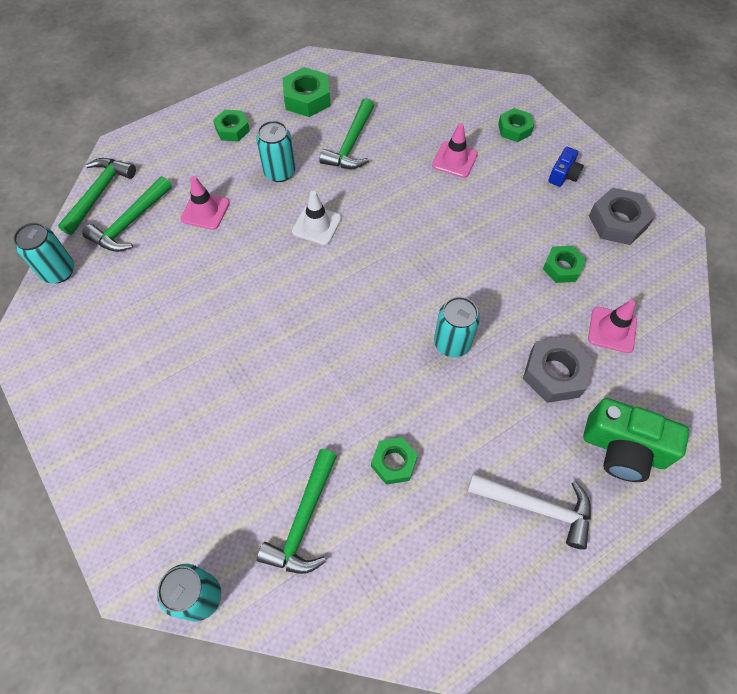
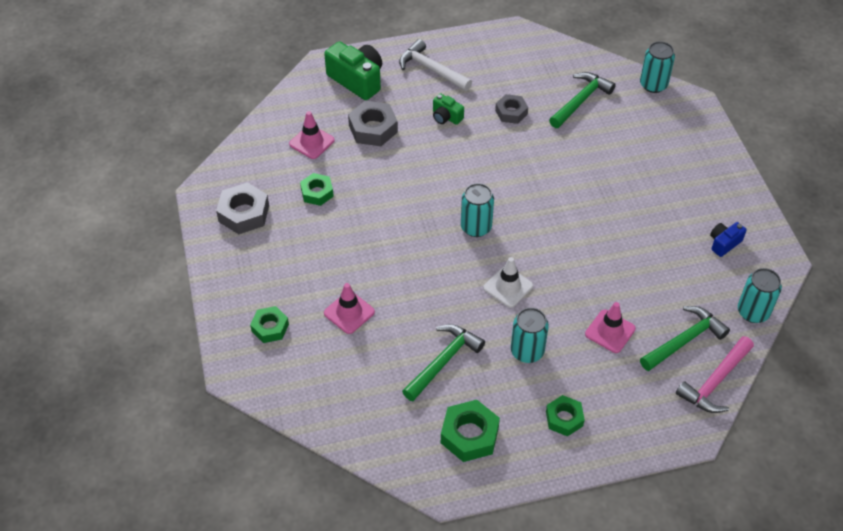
camera: 160 degrees left, 10 degrees down
(99, 193) = (715, 382): green hammer -> pink hammer
(394, 462) = (511, 112): green nut -> grey nut
(452, 343) = (436, 166): turquoise can -> turquoise can (476, 227)
(475, 424) = (446, 117): none -> green camera
(563, 175) = (258, 267): blue camera -> blue camera (724, 243)

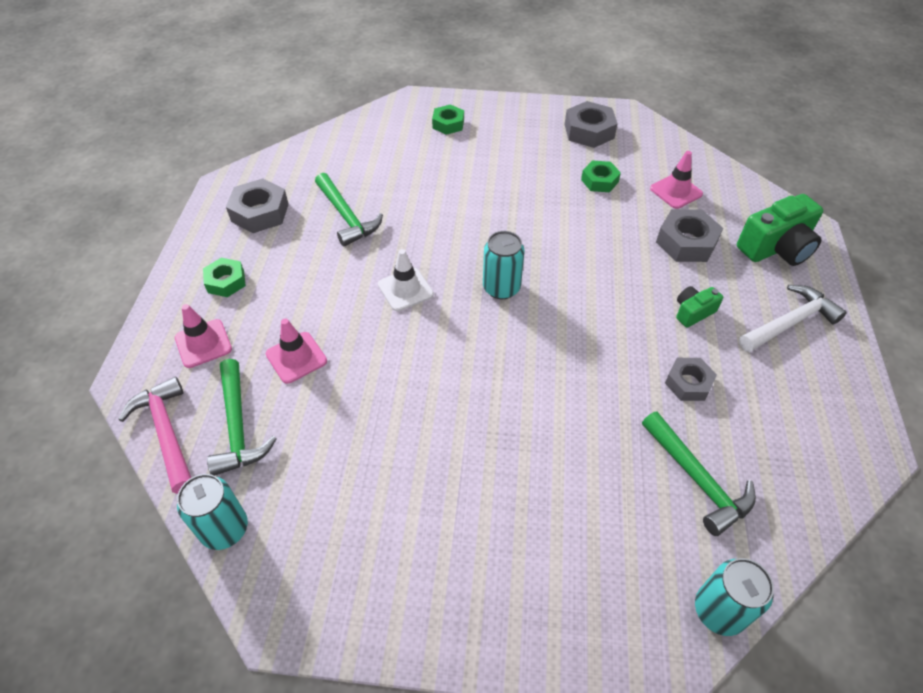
camera: 110 degrees right, 0 degrees up
(349, 312) = (438, 171): pink traffic cone -> pink traffic cone (203, 343)
(469, 435) = (260, 212): green nut -> grey nut
(527, 351) = (318, 279): turquoise can -> none
(724, 243) = (350, 551): blue camera -> none

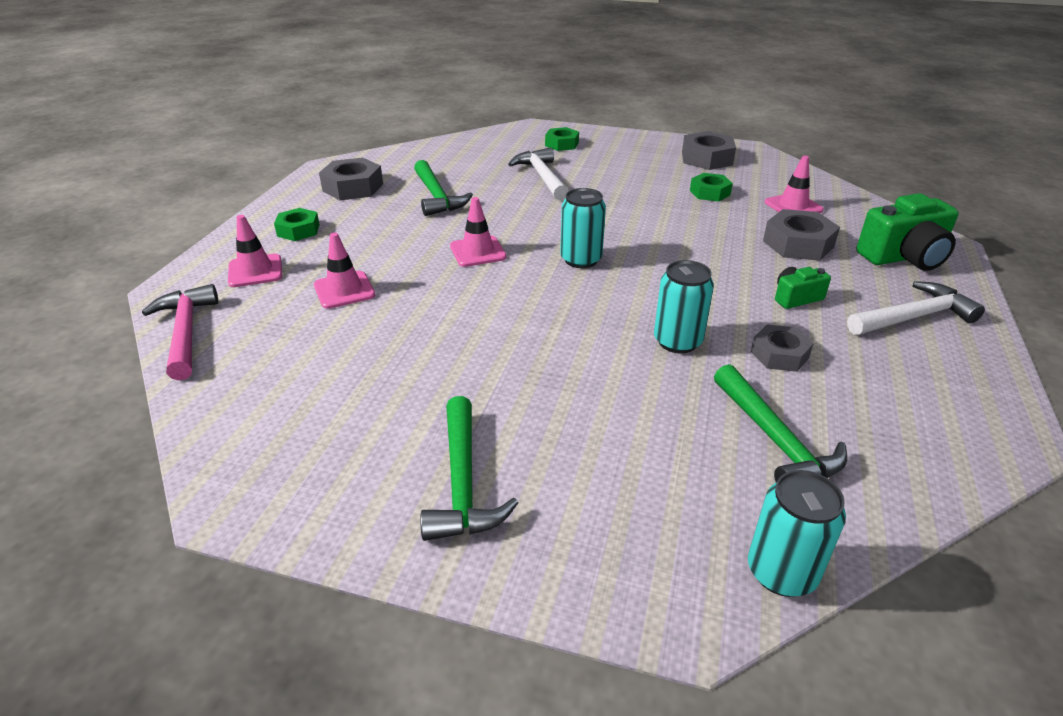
camera: 10 degrees right, 15 degrees down
(224, 529) = (208, 415): turquoise can -> turquoise can (677, 341)
(238, 426) = (261, 335): green hammer -> green hammer (463, 483)
(405, 289) = (478, 252): white traffic cone -> pink traffic cone
(440, 175) = (542, 177): none -> white hammer

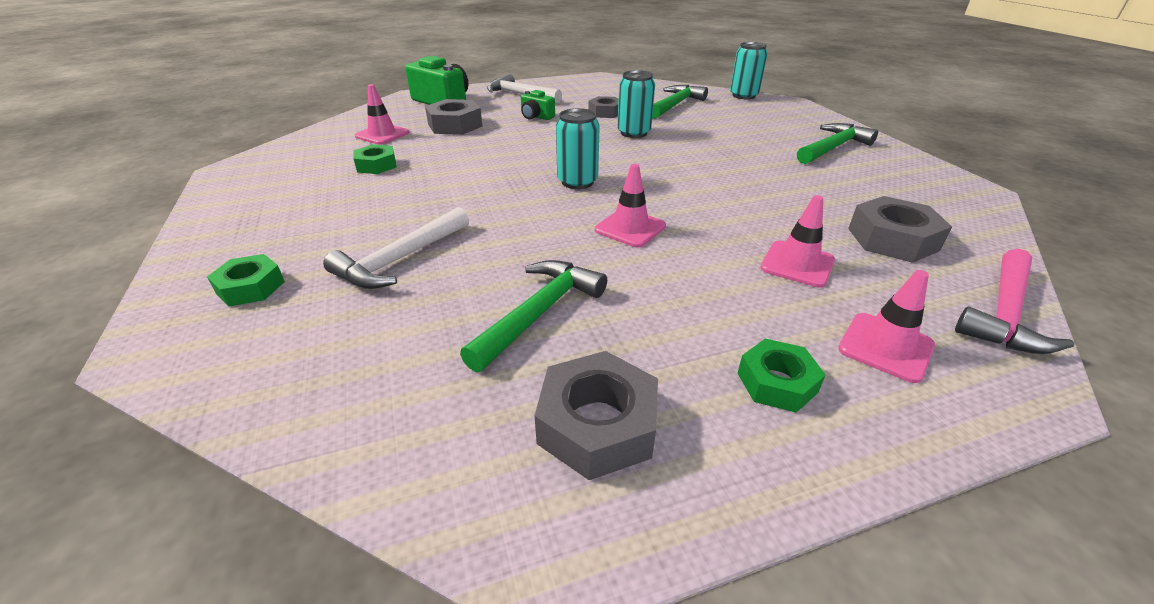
camera: 125 degrees left, 0 degrees up
(706, 158) = (272, 183): grey nut -> grey nut (892, 239)

